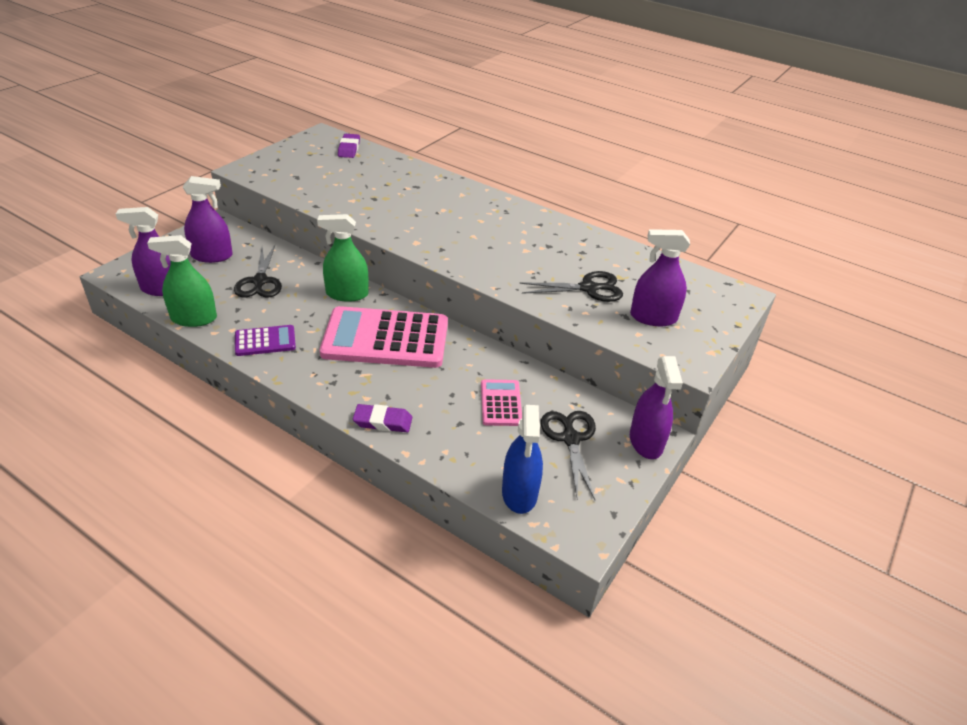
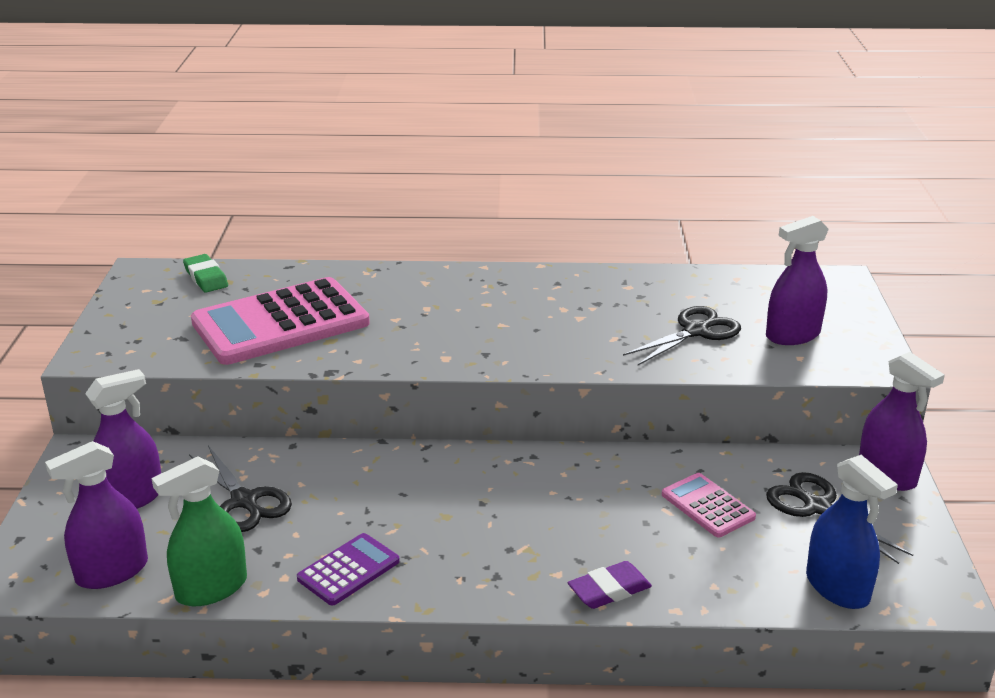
camera: 30 degrees left, 10 degrees down
(347, 294) = (381, 466): green spray bottle -> none
(349, 149) = (206, 277): purple eraser -> green eraser
(386, 339) = (495, 497): pink calculator -> pink calculator (280, 323)

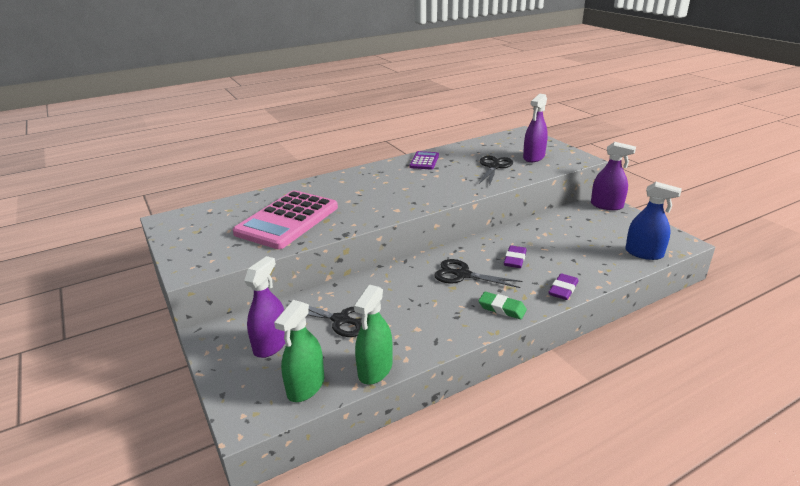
camera: 30 degrees left, 0 degrees up
(112, 571) = (306, 386): purple spray bottle -> green spray bottle
(206, 277) = (213, 212): green eraser -> green eraser (502, 308)
(348, 570) = (436, 330): purple calculator -> purple calculator (424, 161)
(594, 509) = (515, 259): none -> purple eraser
(707, 506) = (558, 241): pink calculator -> none
(818, 507) = (599, 226): black scissors -> black scissors (463, 275)

